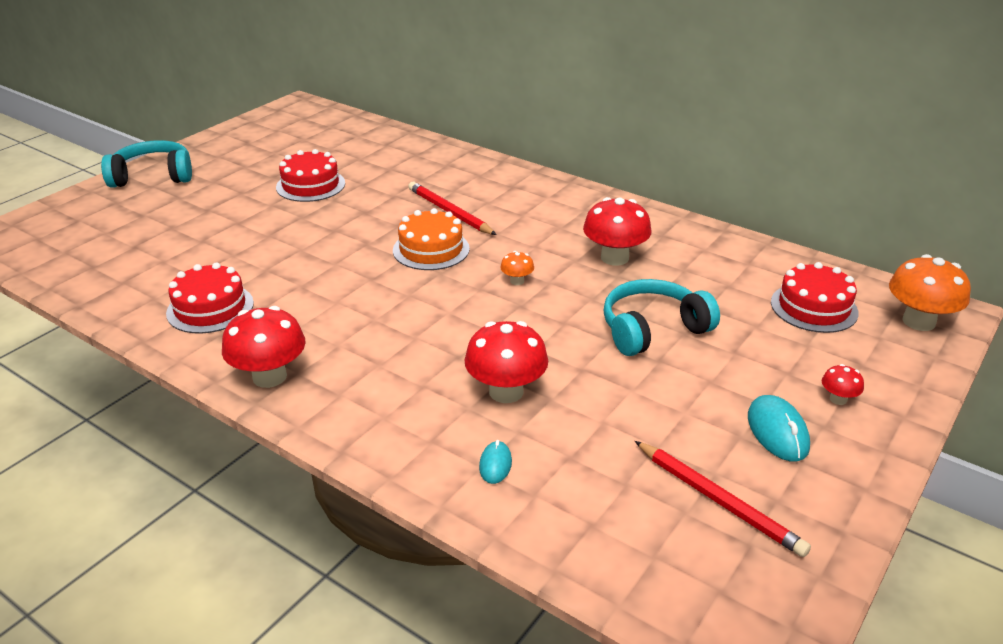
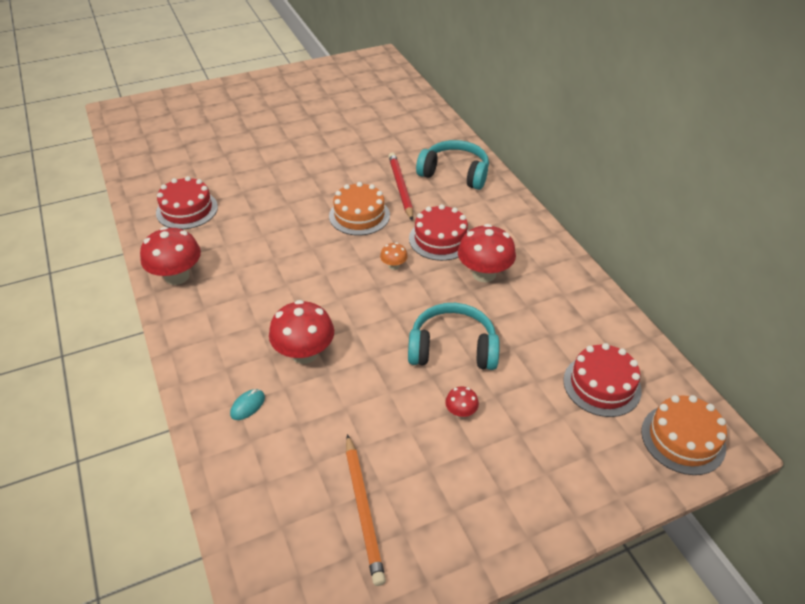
camera: 30 degrees right, 10 degrees up
(153, 176) = (238, 91): turquoise headphones -> turquoise headphones (454, 173)
(310, 185) = (328, 131): red cake -> red cake (440, 239)
(718, 500) = (363, 509): red pencil -> orange pencil
(777, 432) = (460, 478): turquoise mouse -> none
(838, 399) = (536, 475): red mushroom -> red mushroom (460, 412)
(918, 321) = (683, 439): orange mushroom -> orange cake

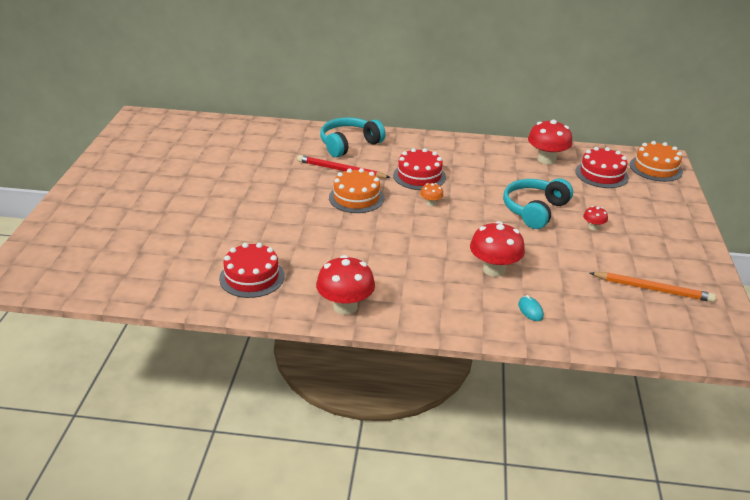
camera: 60 degrees left, 10 degrees down
(484, 274) = (472, 174): red mushroom -> red mushroom (546, 159)

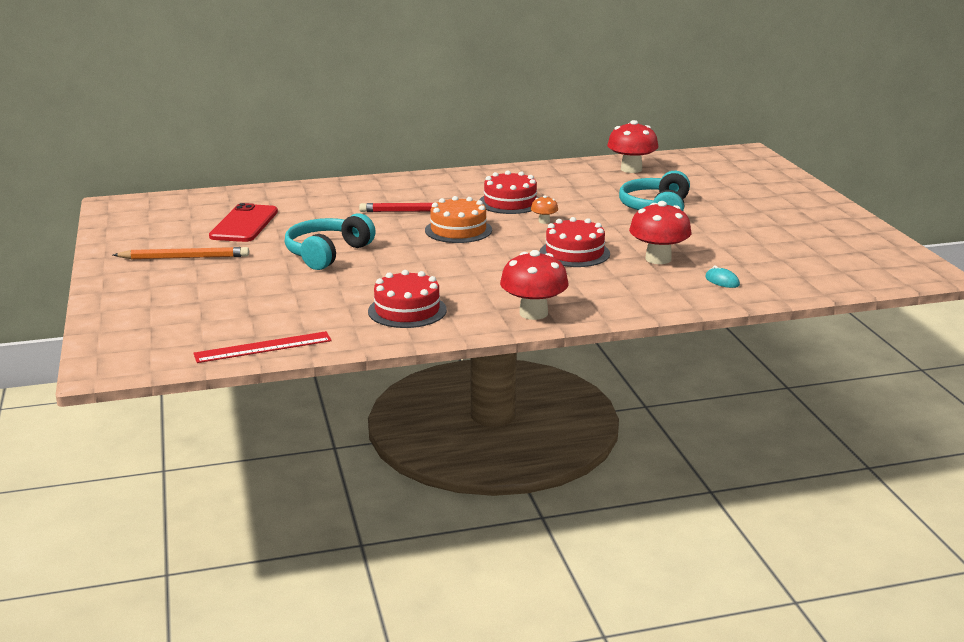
camera: 20 degrees left, 10 degrees down
(121, 289) = (263, 347): none -> red ruler
(207, 156) = (244, 224): none -> red phone
(349, 144) = (405, 189): turquoise headphones -> turquoise headphones (327, 253)
(593, 227) = (725, 212): red mushroom -> none
(601, 174) = (697, 172): red cake -> red cake (574, 253)
(653, 289) = (821, 246): orange pencil -> orange pencil (184, 257)
(655, 168) = (745, 159): orange cake -> none

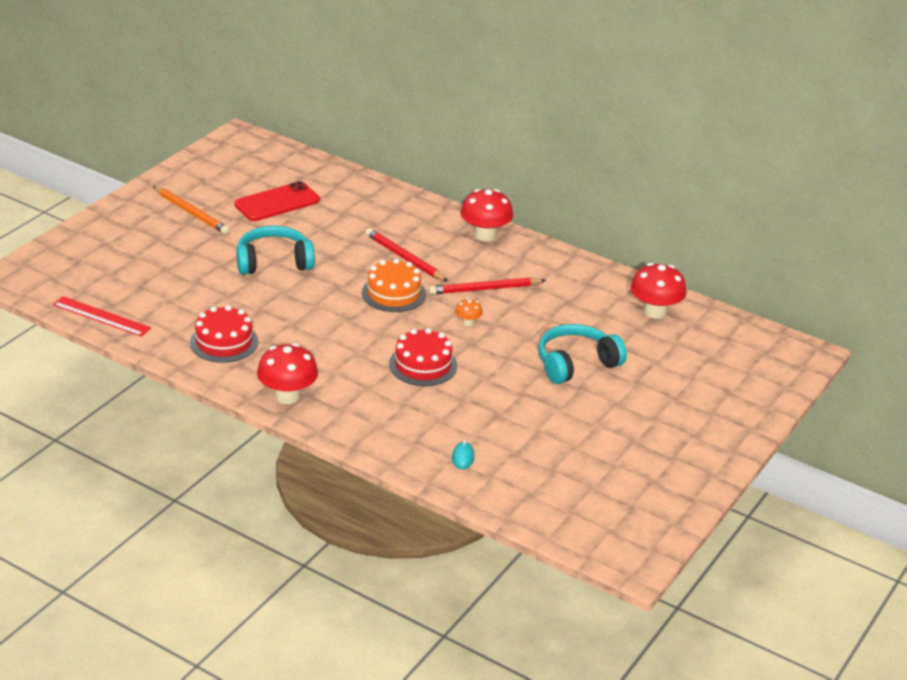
camera: 45 degrees right, 10 degrees up
(510, 202) = (485, 289): red cake -> red pencil
(658, 259) = (466, 409): red mushroom -> red mushroom (485, 235)

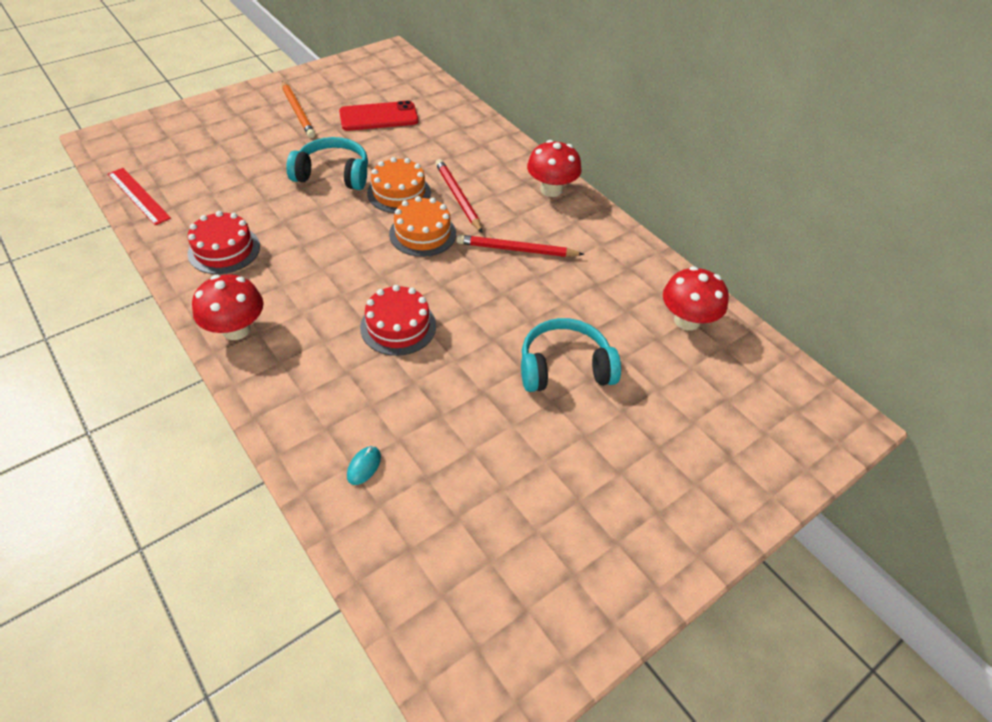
camera: 20 degrees right, 15 degrees up
(347, 265) = (399, 192): none -> orange cake
(468, 322) = (476, 285): orange mushroom -> none

